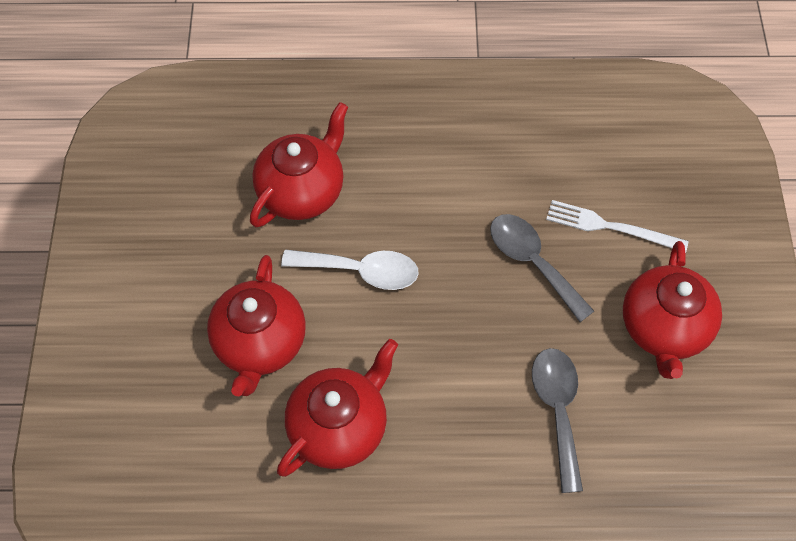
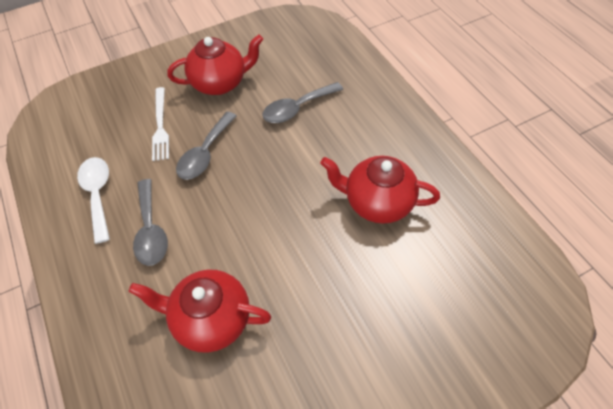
camera: 115 degrees left, 5 degrees down
(260, 344) = (353, 278): red teapot -> none
(361, 271) = (261, 244): white spoon -> white spoon (98, 194)
(445, 170) = (151, 230): none -> grey spoon

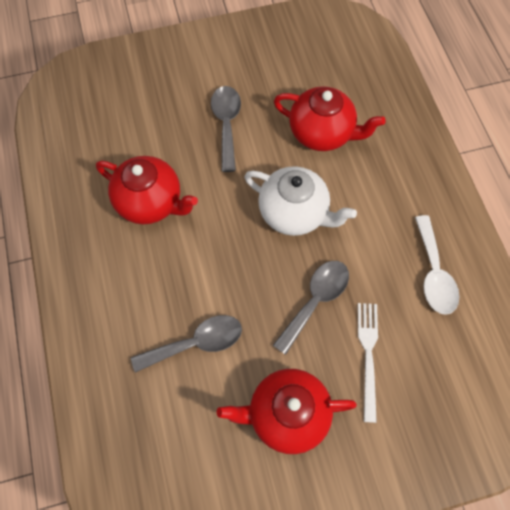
camera: 170 degrees left, 10 degrees up
(151, 230) = (375, 221): grey spoon -> grey spoon (226, 124)
(232, 221) = (294, 213): none -> white teapot

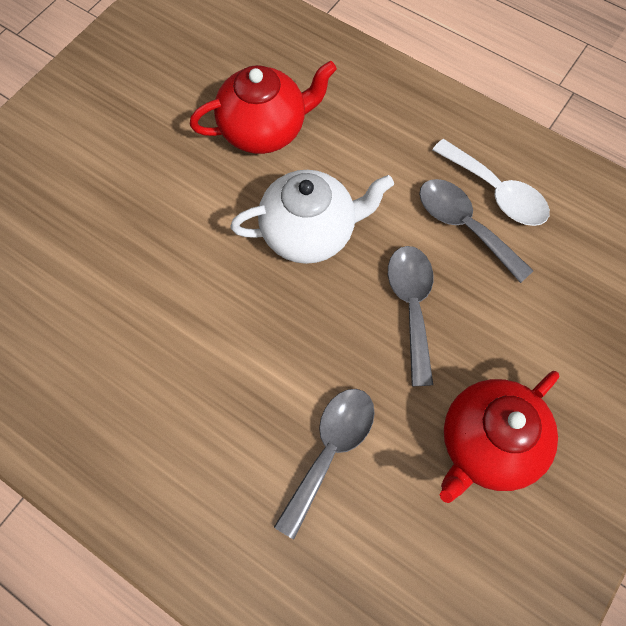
camera: 40 degrees left, 0 degrees up
(150, 202) = (139, 339): red teapot -> none
(226, 124) = (150, 191): grey spoon -> grey spoon (464, 226)
(368, 355) = (509, 320): white fork -> none

